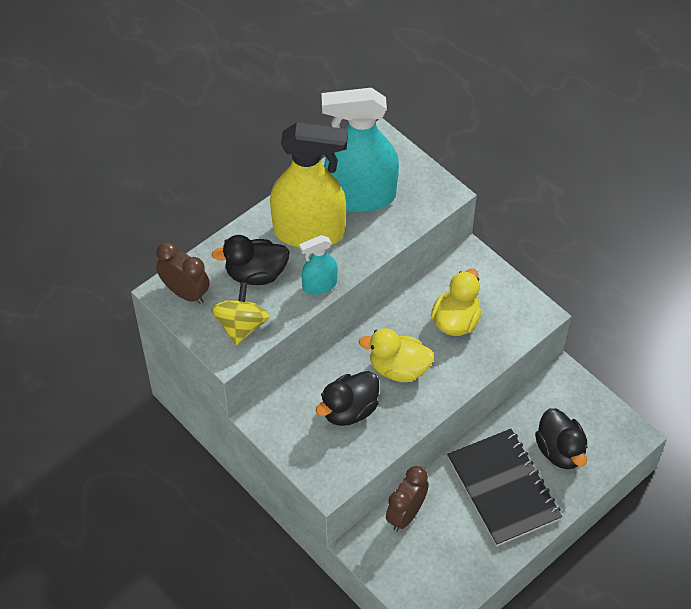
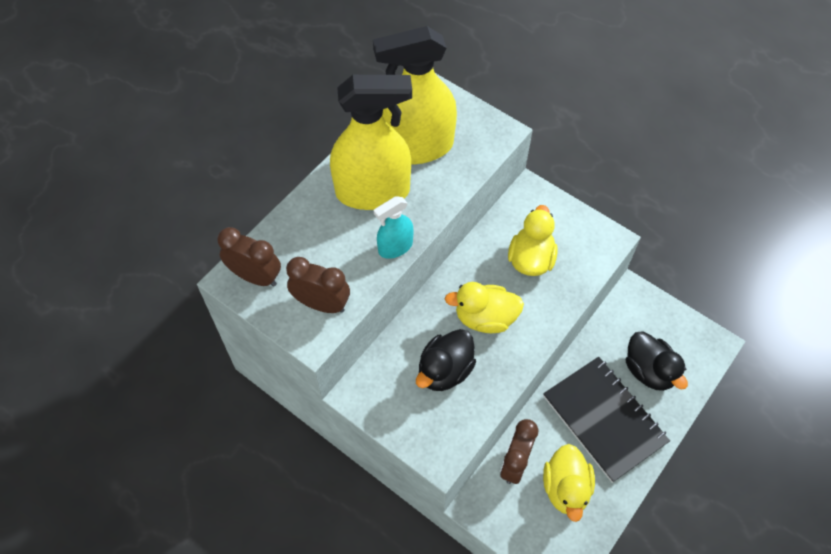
camera: 10 degrees left, 5 degrees up
(241, 326) = (321, 304): yellow spinning top -> brown clock
(256, 274) = (326, 245): black duck -> none
(360, 196) = (417, 147): turquoise spray bottle -> yellow spray bottle
(450, 544) = (566, 488): none -> yellow duck

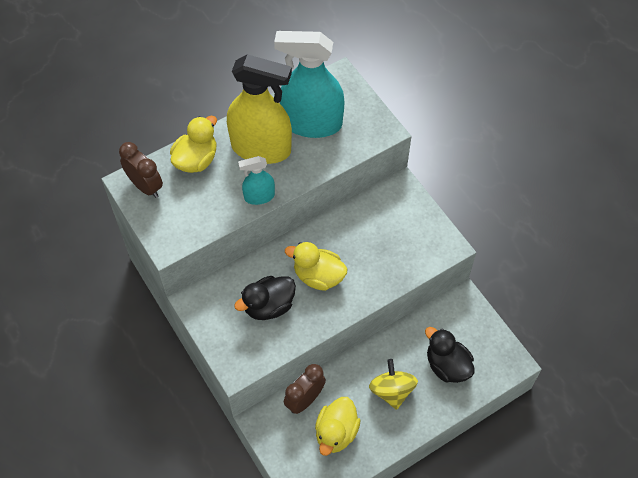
camera: 20 degrees right, 0 degrees up
(321, 304) = (185, 222): brown clock -> none
(417, 147) = (311, 123): yellow spray bottle -> turquoise spray bottle
(531, 259) = (376, 242): yellow duck -> yellow duck (196, 160)
(604, 419) = (392, 391): black notebook -> yellow spinning top
(649, 371) = (447, 365): black duck -> black duck turned 150 degrees clockwise

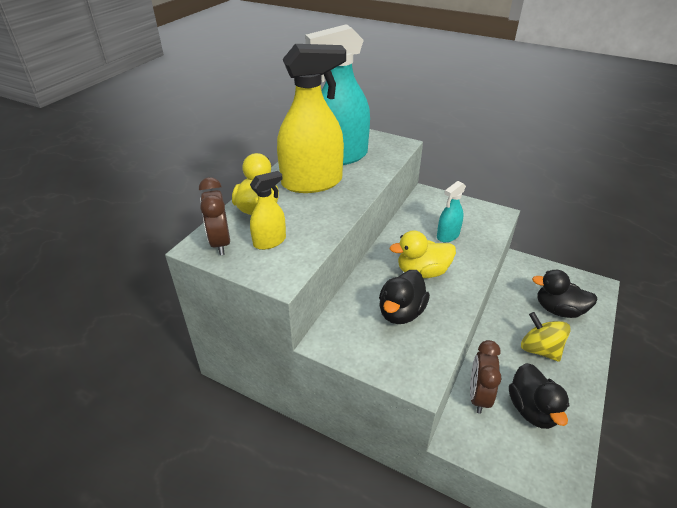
camera: 30 degrees left, 20 degrees down
(145, 186) = (220, 243): brown clock -> brown clock turned 120 degrees counterclockwise
(182, 203) = (270, 241): none -> yellow spray bottle
(259, 196) = (340, 211): turquoise spray bottle -> turquoise spray bottle (447, 235)
(336, 432) = (532, 409): yellow duck -> black duck

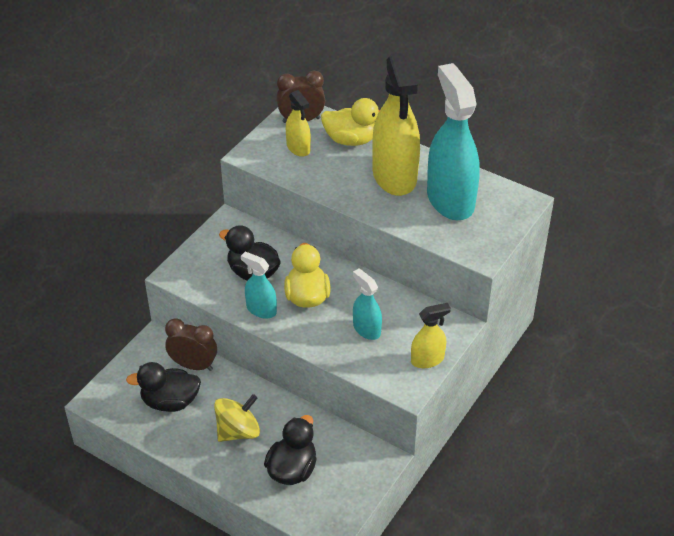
camera: 95 degrees right, 5 degrees up
(449, 301) = (261, 309): none -> turquoise spray bottle
(466, 206) = (427, 359): none -> yellow spray bottle

